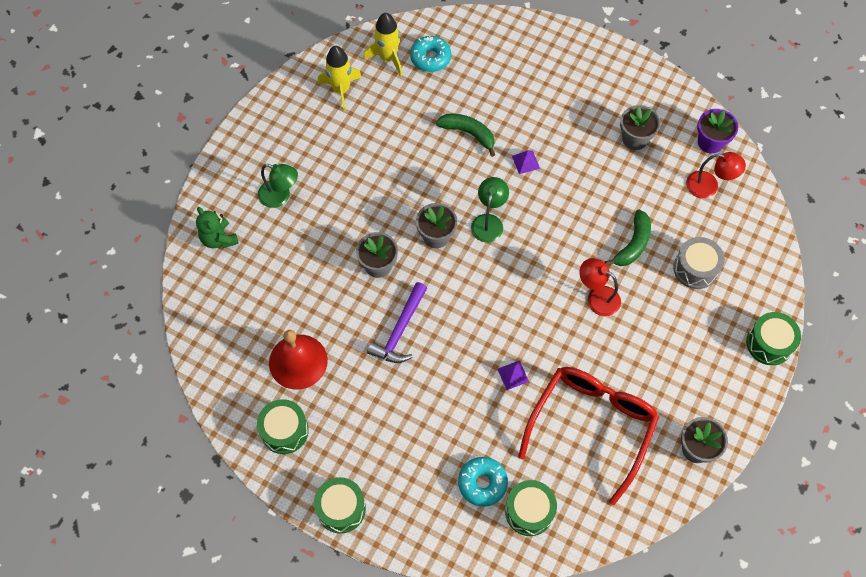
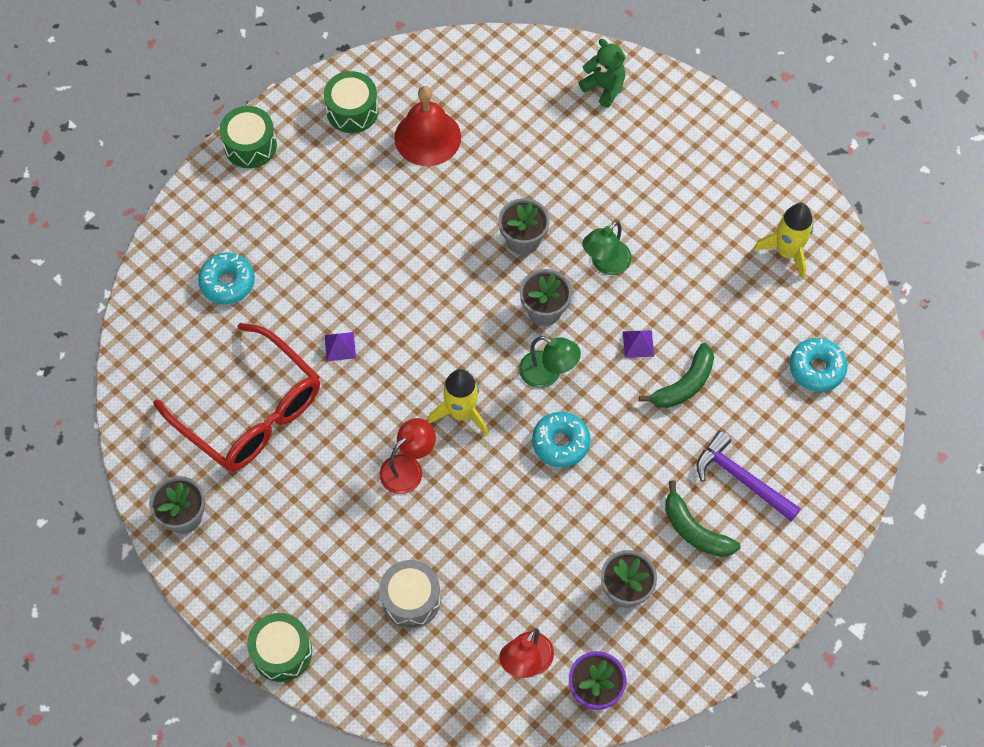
camera: 105 degrees right, 0 degrees up
(219, 239) = (604, 87): green teddy bear -> green teddy bear turned 60 degrees clockwise
(280, 196) = (644, 157): green lamp -> green lamp (605, 264)
(388, 58) = (827, 317): yellow rocket -> yellow rocket (461, 413)
(400, 330) = (432, 244): purple hammer -> purple hammer (741, 479)
(525, 162) = (624, 441): purple pyramid -> purple pyramid (638, 344)
(529, 511) = (180, 320): green drum -> none
(541, 201) = (560, 443): none -> turquoise donut
(633, 244) = (467, 534): green banana -> green banana (695, 530)

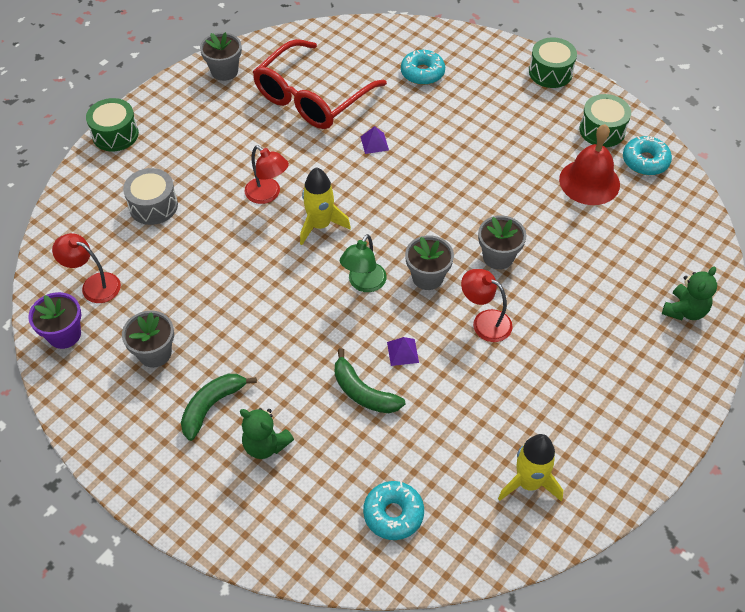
camera: 85 degrees right, 10 degrees down
(560, 443) = (296, 297): turquoise donut -> turquoise donut (645, 161)
(605, 264) = (484, 321): green lamp -> red lamp
(741, 479) = (265, 445): purple hammer -> green teddy bear

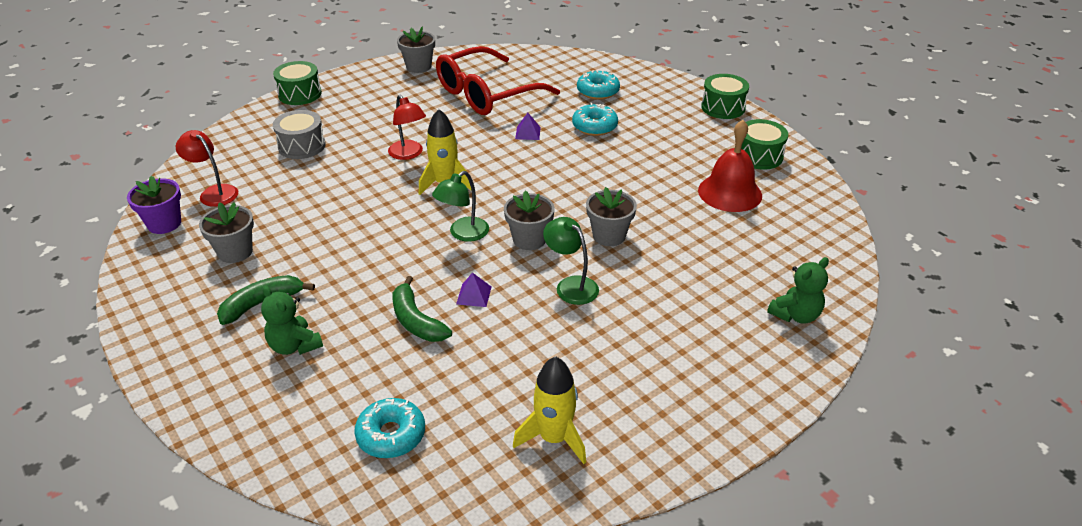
camera: 15 degrees right, 15 degrees down
(484, 321) = (571, 285): red lamp -> green lamp
(645, 161) = (795, 186): turquoise donut -> turquoise donut (594, 126)

